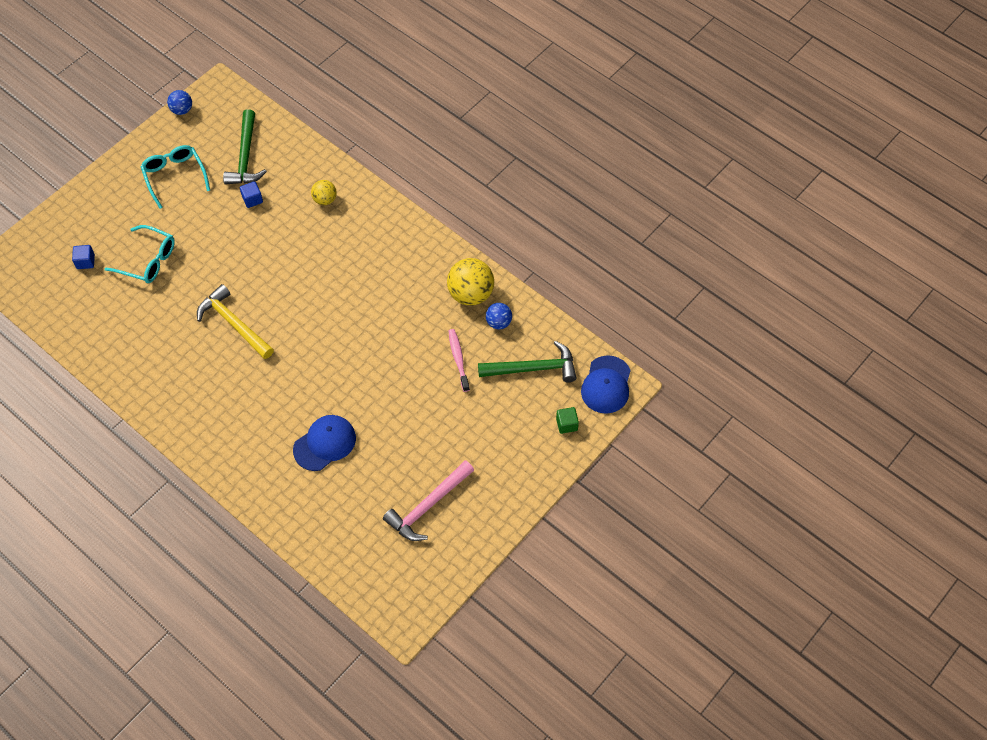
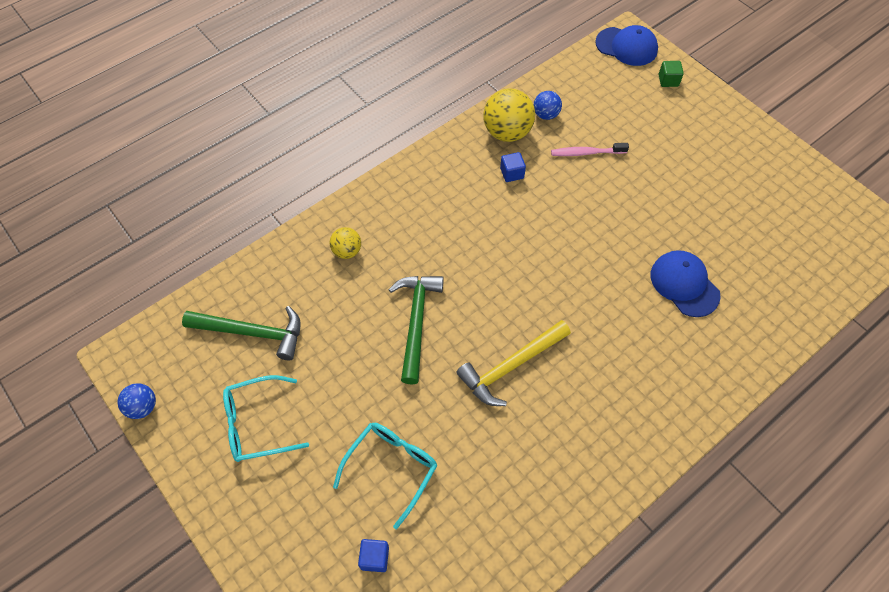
camera: 80 degrees left, 0 degrees up
(252, 199) = (324, 330): blue cube -> blue cube (512, 173)
(428, 506) = (760, 199): pink hammer -> none
(533, 368) = (603, 96): green hammer -> green hammer (416, 322)

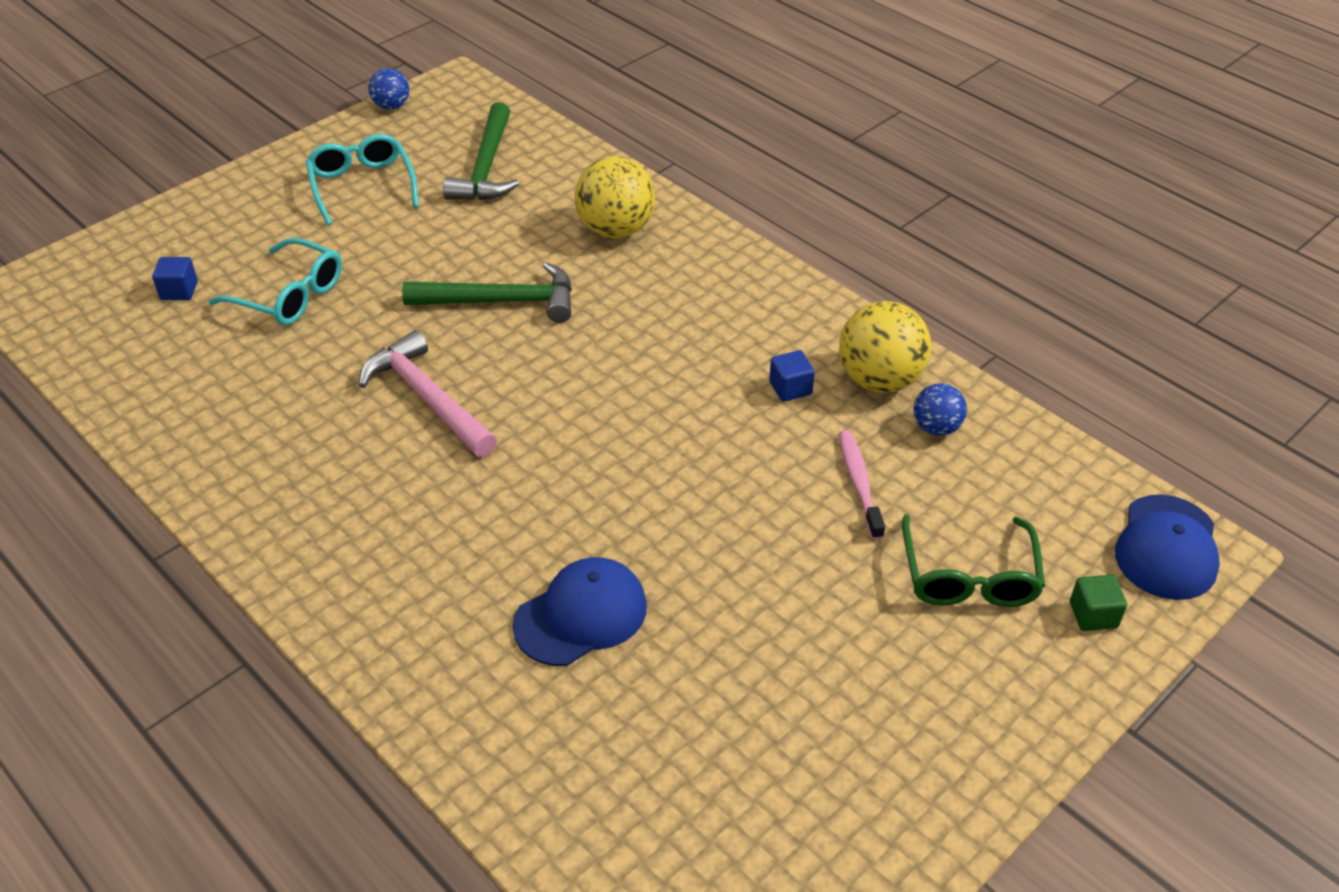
camera: 85 degrees right, 15 degrees down
(347, 251) = (616, 230): yellow ball -> yellow ball, size x1.79
(511, 366) = (427, 398): yellow hammer -> pink hammer
(648, 120) = (969, 577): none -> green glasses

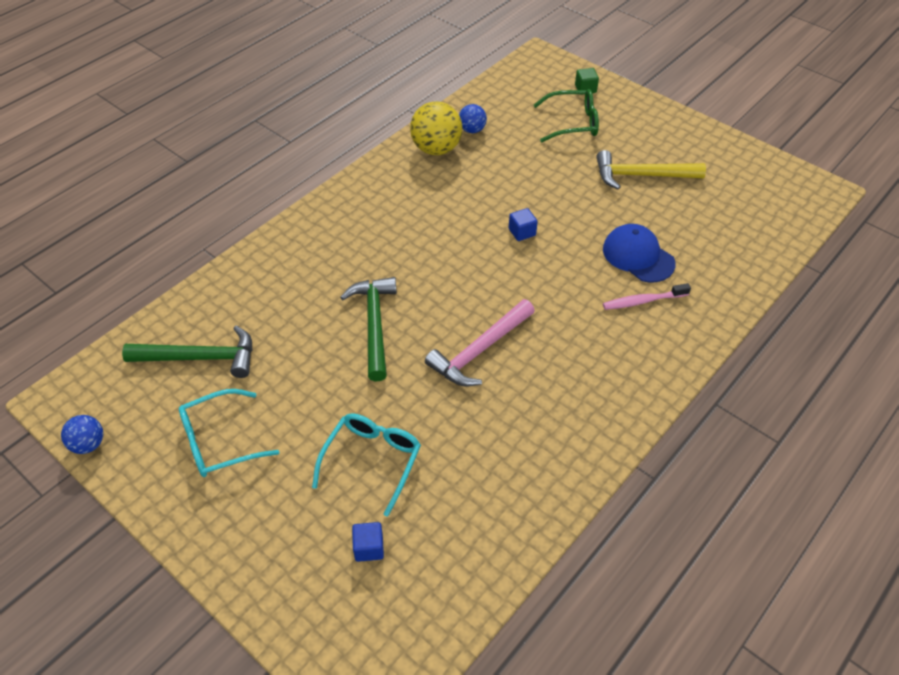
camera: 95 degrees left, 5 degrees up
(616, 230) = (290, 271): yellow ball -> none
(790, 388) = (448, 183): blue cube -> blue cube (522, 232)
(803, 662) = (641, 175): none -> yellow hammer
(859, 483) = (518, 157): pink toothbrush -> pink toothbrush (643, 301)
(1167, 547) = (539, 65): blue cap -> none

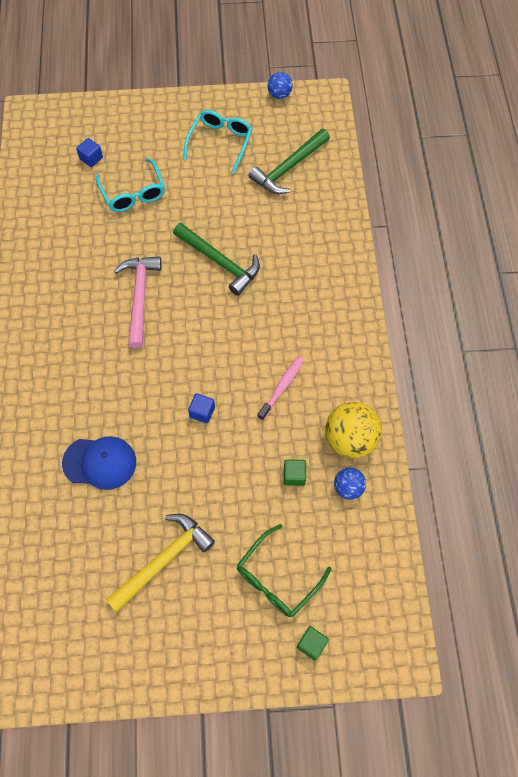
camera: 135 degrees right, 15 degrees up
(499, 157) = (294, 475): none -> green cube
(643, 301) = (66, 422): pink toothbrush -> pink toothbrush (282, 387)

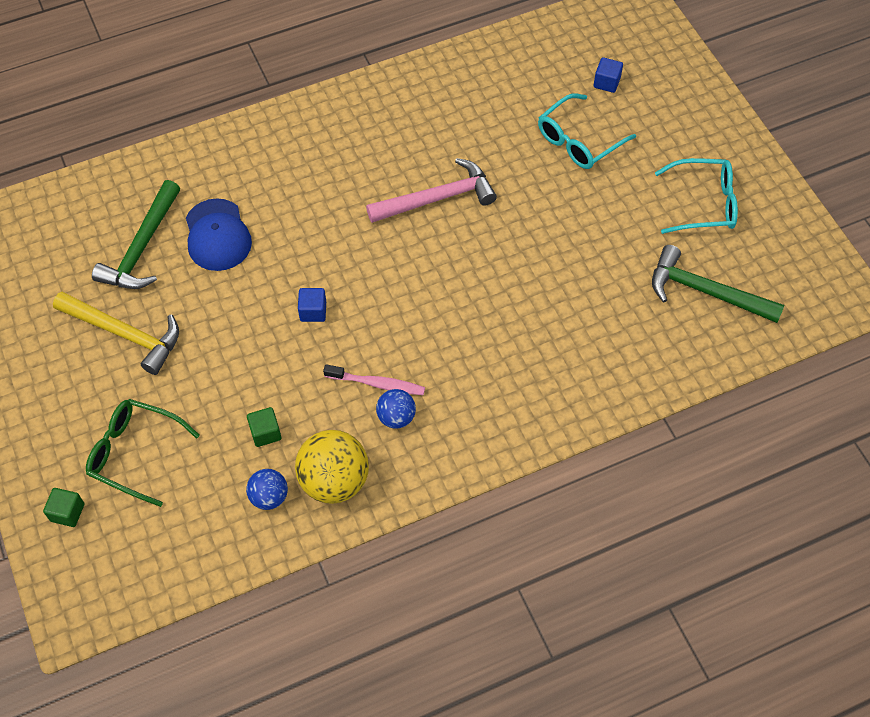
camera: 70 degrees right, 5 degrees down
(220, 262) = (523, 262): green hammer -> green hammer (142, 247)
(279, 95) = (822, 243): blue ball -> blue ball (396, 417)

